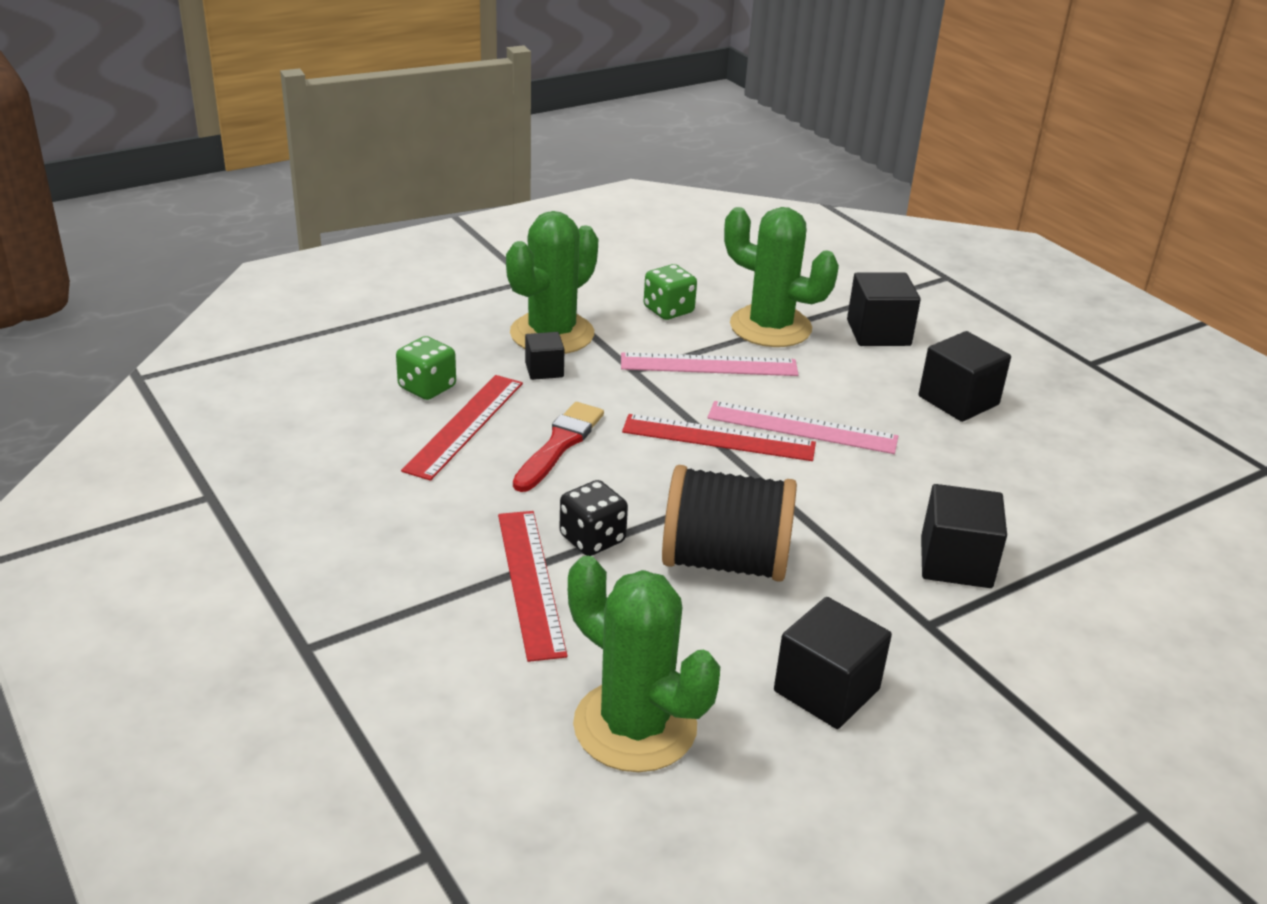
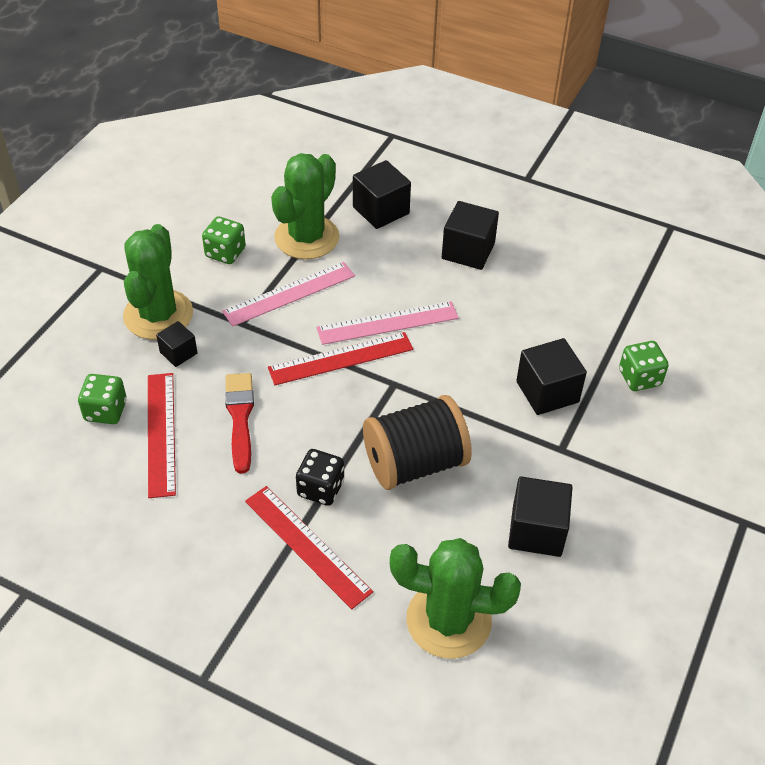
camera: 30 degrees left, 15 degrees up
(770, 327) = (307, 237): green cactus -> green cactus turned 60 degrees counterclockwise
(1101, 598) = (639, 378): none -> green dice

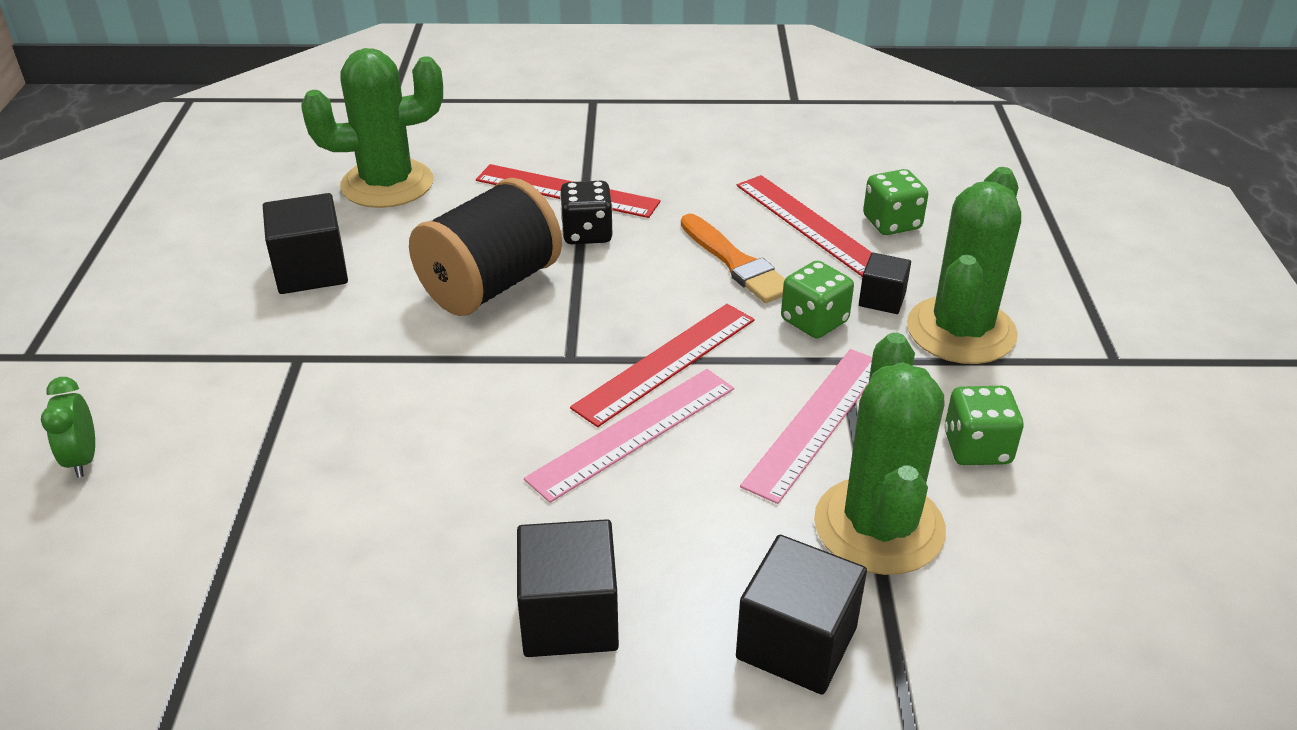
camera: 155 degrees right, 10 degrees down
(158, 315) = (961, 331): green cactus -> green cactus turned 45 degrees clockwise
(240, 417) = (736, 263): red brush -> orange brush
(547, 392) = (336, 420): black cube -> none
(639, 378) = (182, 490): green dice -> green dice (814, 321)
(696, 419) = (83, 459): none -> green clock

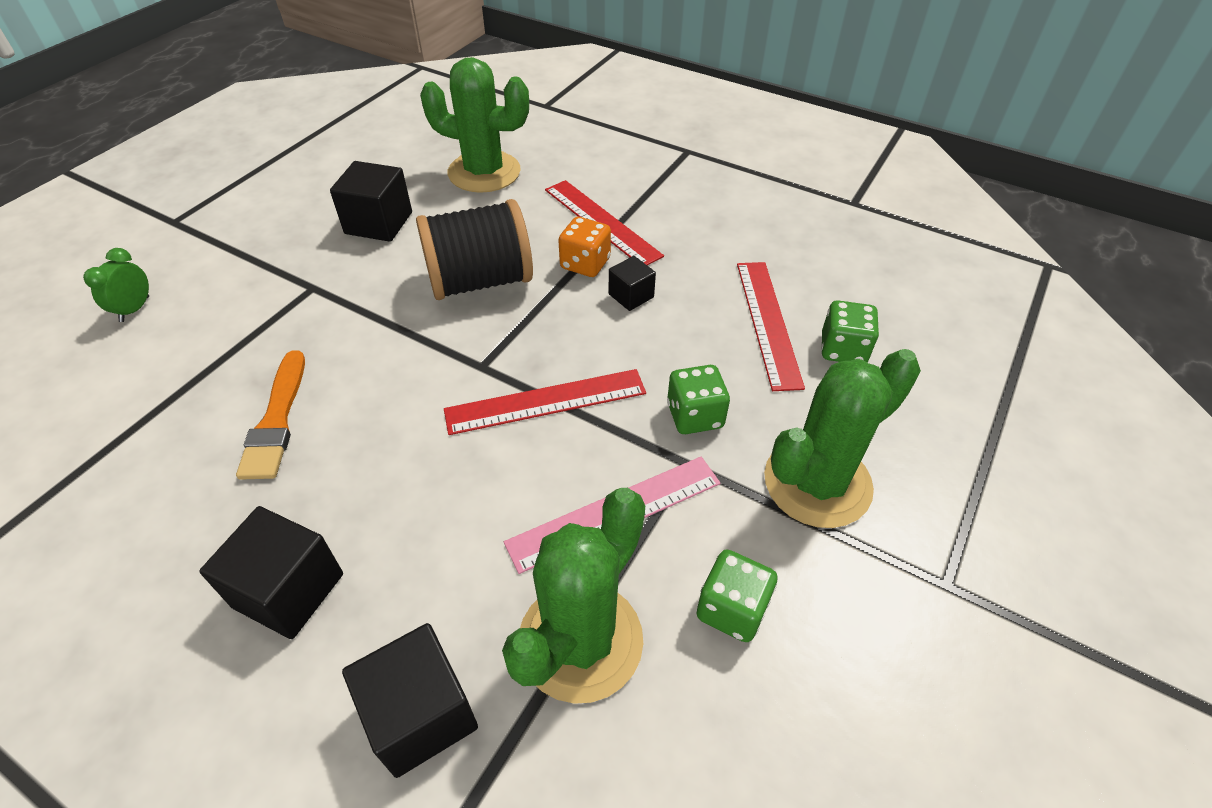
camera: 30 degrees right, 10 degrees up
(587, 233) = (585, 264): black dice -> orange dice
(633, 432) = (469, 452): pink ruler -> none
(736, 263) = (677, 335): orange brush -> orange brush (276, 421)
(882, 299) = (771, 420): black cube -> black cube (631, 296)

